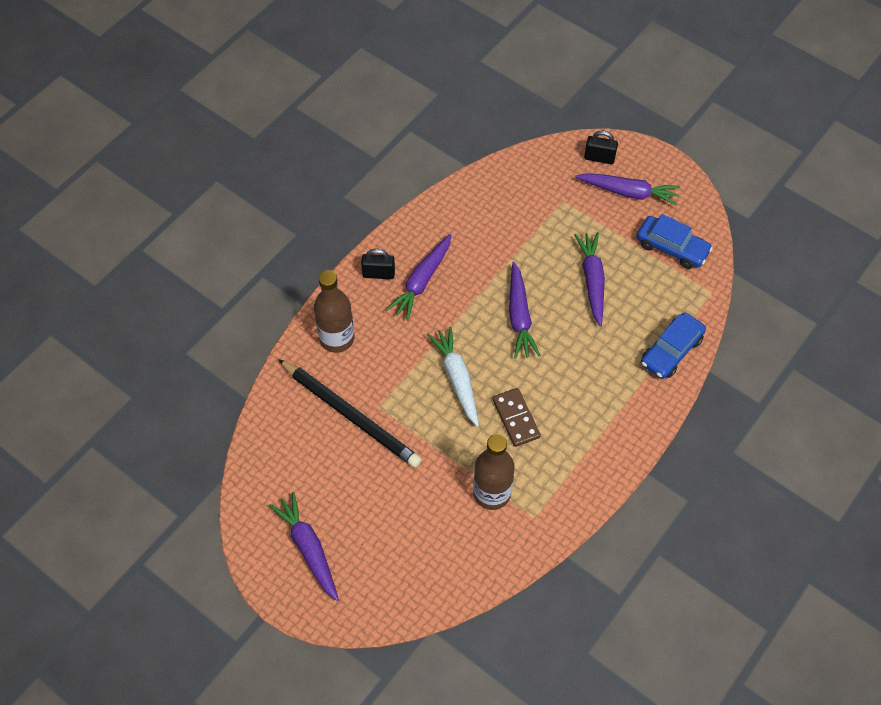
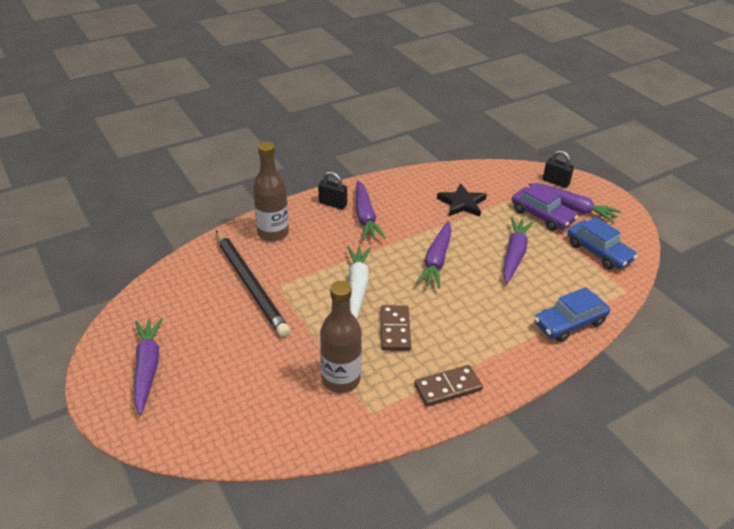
camera: 20 degrees right, 20 degrees down
(422, 281) = (365, 217): purple carrot -> purple carrot turned 60 degrees counterclockwise
(514, 225) = (462, 203): none -> black star
(589, 465) = (448, 387): none -> brown domino
(601, 215) = (542, 216): none -> purple car

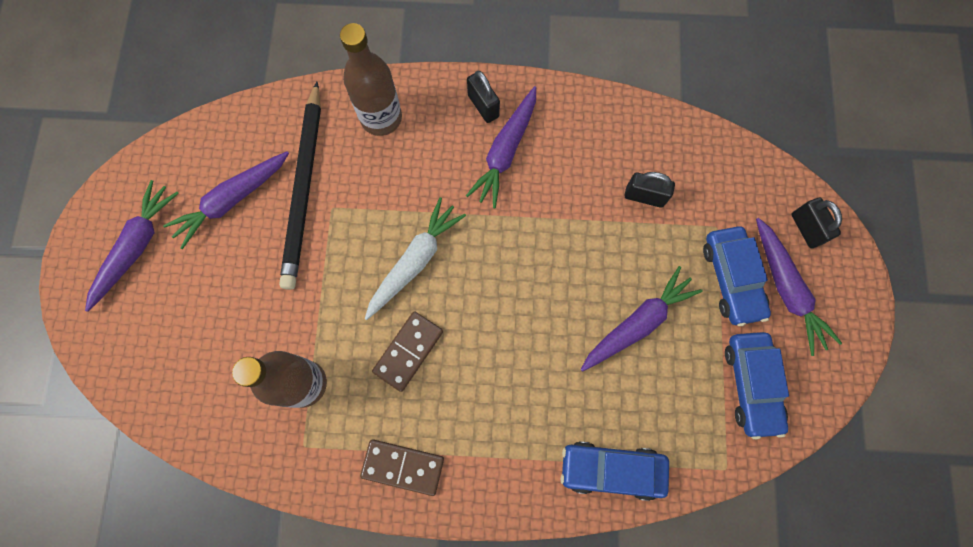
camera: 35 degrees right, 35 degrees up
(436, 260) = (534, 275): purple carrot -> purple carrot (232, 200)
(462, 203) = (644, 196): black star -> black padlock
(542, 216) = (731, 279): purple car -> blue car

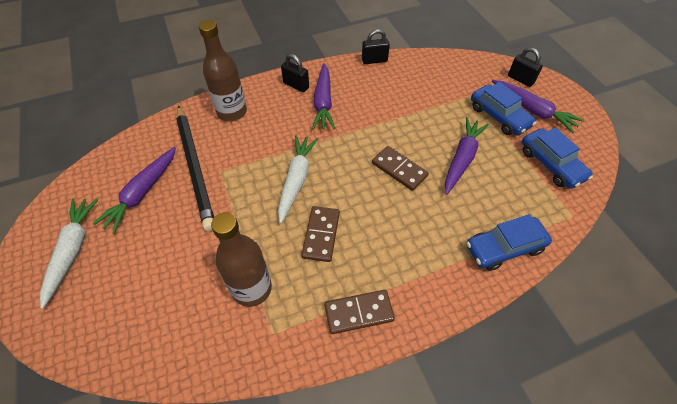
camera: 25 degrees left, 20 degrees down
(137, 247) = (72, 250): purple carrot -> white carrot
(548, 303) = (399, 170): none -> brown domino
(644, 196) = (421, 95): black padlock -> black padlock (374, 60)

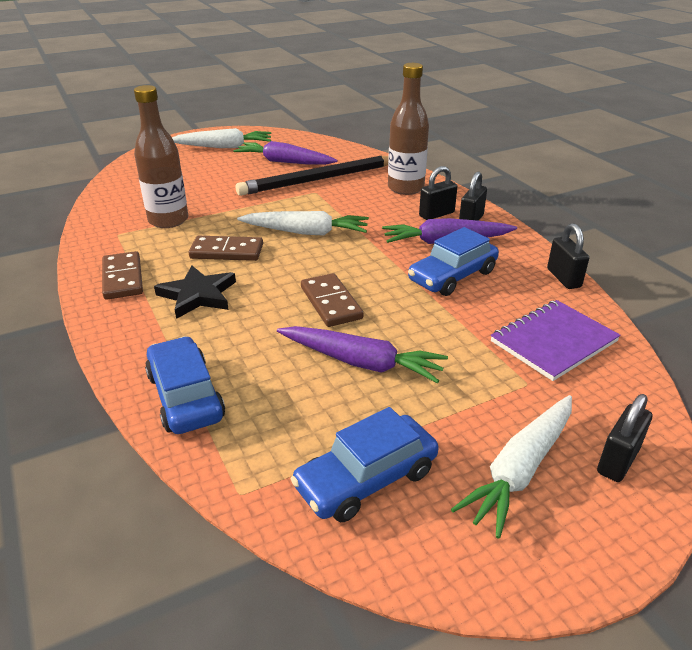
camera: 85 degrees right, 20 degrees down
(282, 101) = (436, 214): none -> black padlock
(387, 251) = (198, 295): none -> black star
(399, 170) = (330, 303): brown domino -> brown domino turned 60 degrees counterclockwise
(436, 78) = (553, 341): none -> purple notebook
(499, 116) = (481, 415): blue car -> blue car (452, 276)
(532, 110) = (520, 470): purple carrot -> white carrot

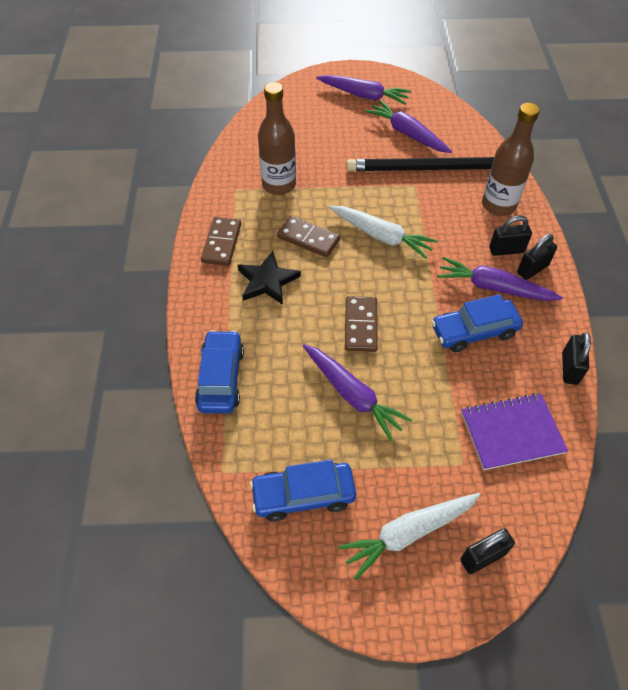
camera: 25 degrees right, 20 degrees up
(224, 147) = (364, 95): white carrot -> purple carrot

